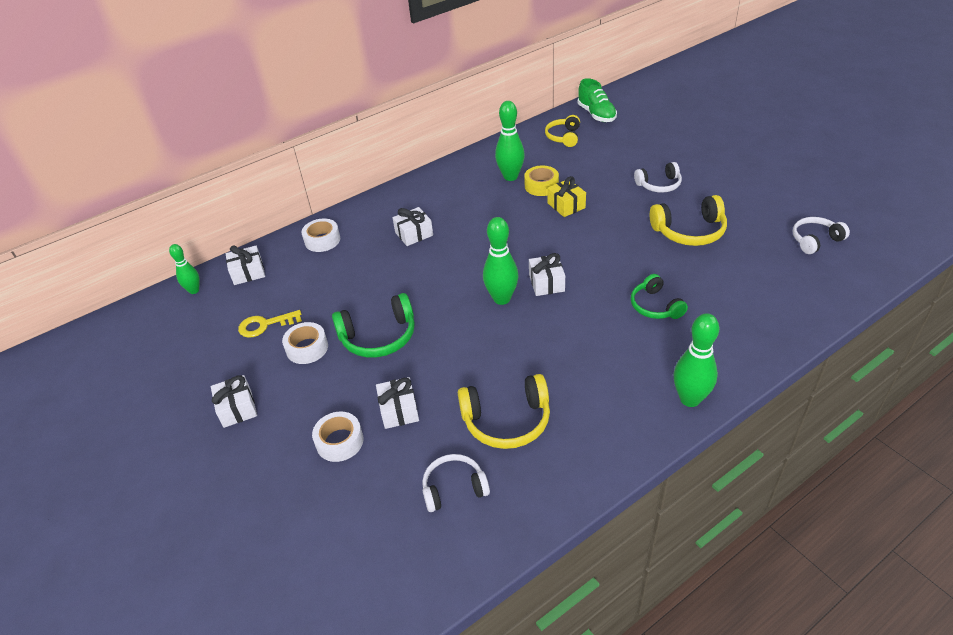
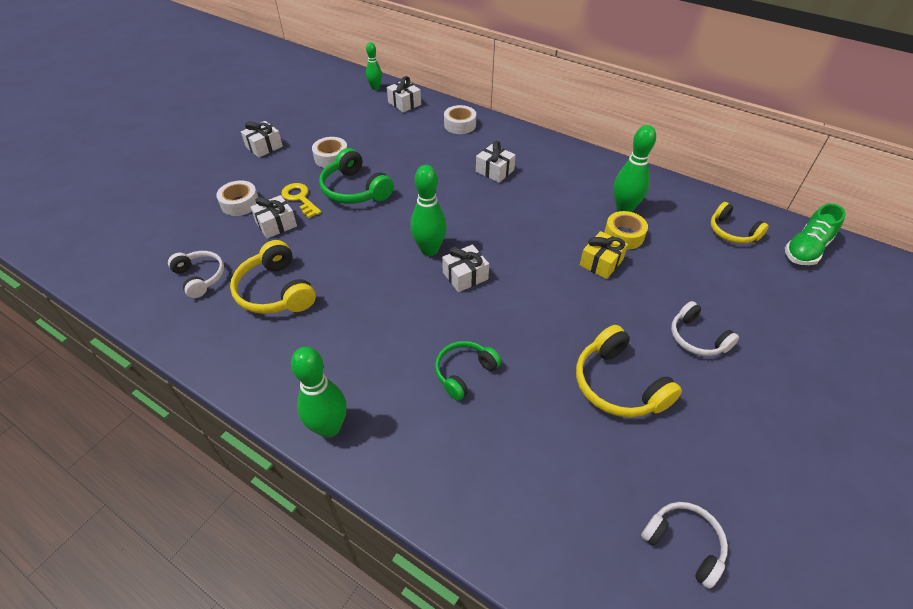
camera: 65 degrees right, 5 degrees up
(265, 325) = (350, 130): yellow key -> yellow key (300, 198)
(563, 137) = (732, 232): yellow headphones -> yellow headphones turned 120 degrees counterclockwise

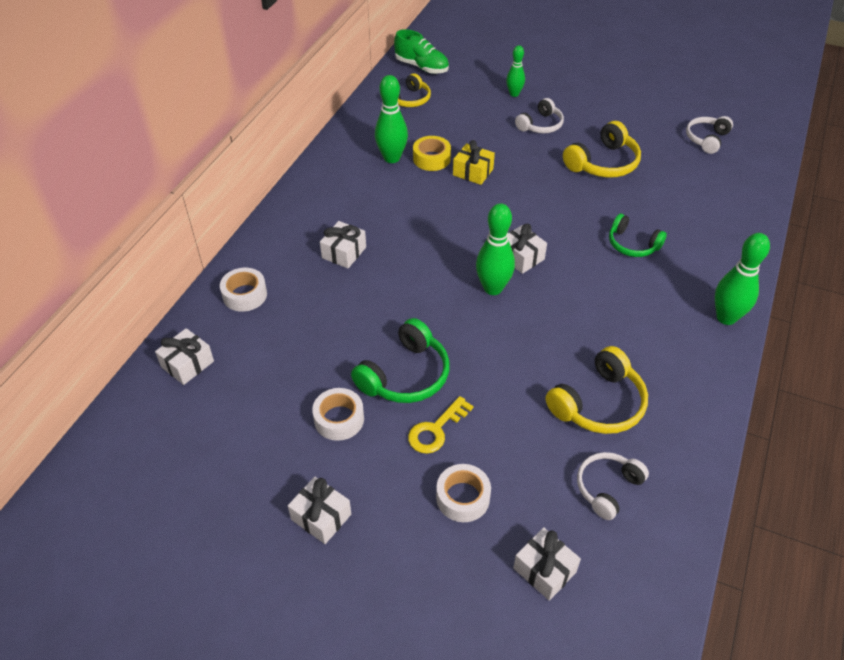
camera: 100 degrees left, 0 degrees up
(276, 224) = (492, 440): white gift -> white gift (544, 570)
(375, 88) = (137, 411): green bowling pin -> green bowling pin (514, 94)

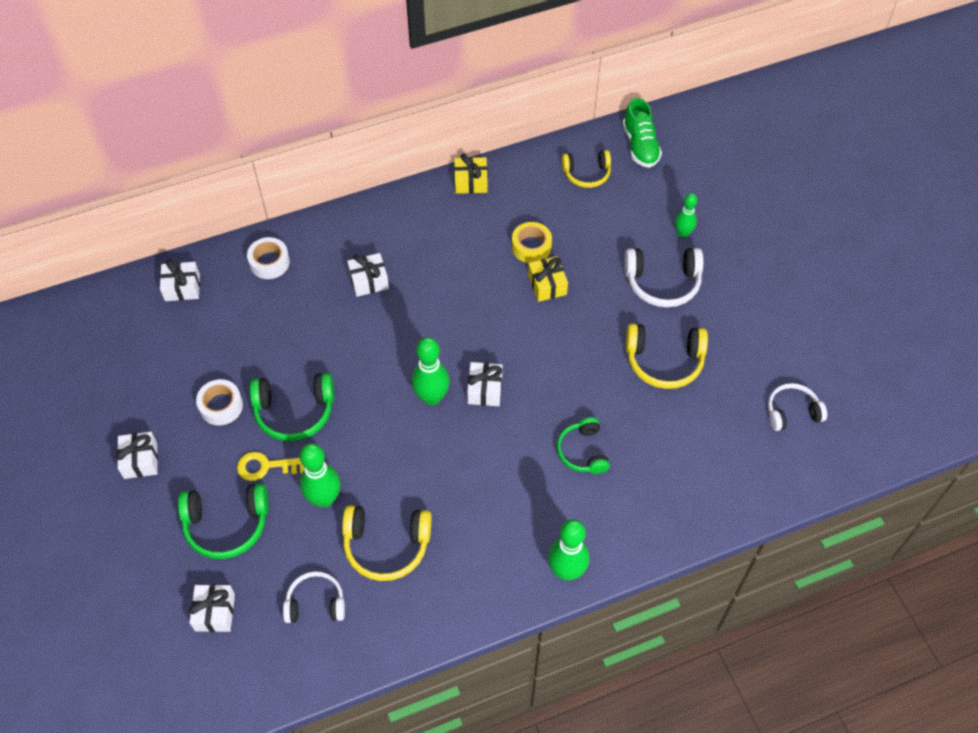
camera: 45 degrees right, 10 degrees up
(336, 150) = (471, 182): none -> yellow gift
(392, 158) = (502, 222): green bowling pin -> green bowling pin (324, 499)
(463, 498) = (227, 525): white tape -> green headphones
(540, 125) = (662, 282): white headphones -> white headphones, size x1.50

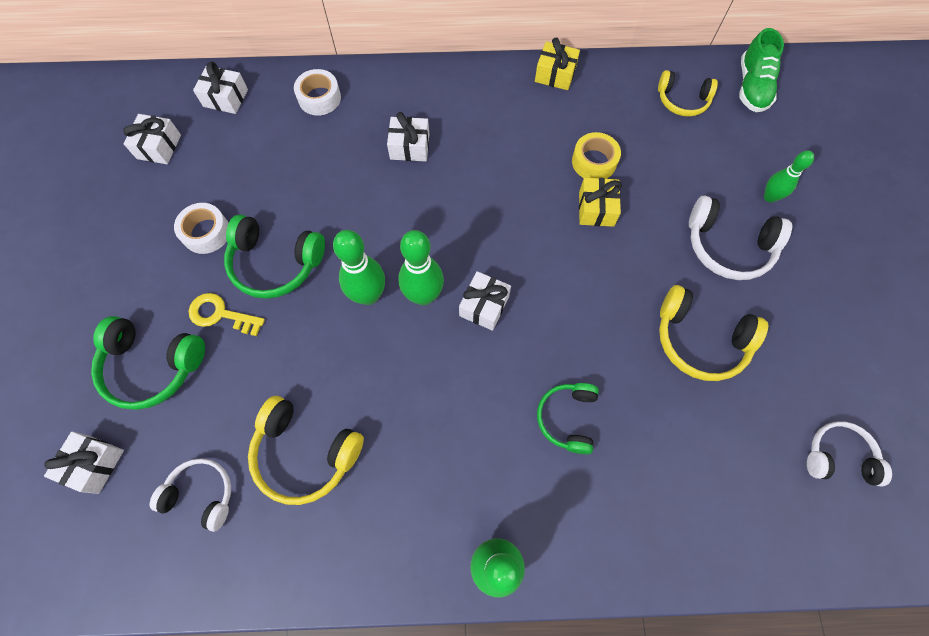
camera: 20 degrees right, 10 degrees up
(140, 460) = (103, 264): white gift -> white gift (159, 147)
(324, 499) = (263, 373): green bowling pin -> green bowling pin (368, 295)

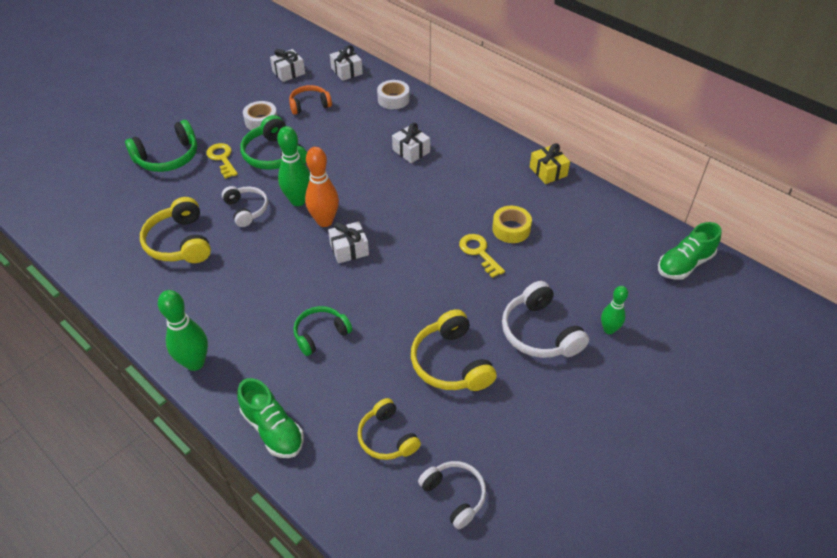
camera: 45 degrees right, 20 degrees down
(94, 464) = (98, 177): white gift -> none
(152, 366) = (168, 157): green headphones -> green headphones turned 90 degrees counterclockwise
(201, 494) = (119, 222): white headphones -> white headphones (246, 210)
(236, 171) = (309, 105): none -> orange headphones
(423, 295) = (325, 221): green bowling pin -> orange bowling pin
(596, 209) = (479, 252): yellow gift -> yellow key
(645, 552) = (273, 429): none -> green shoe
(682, 100) = (618, 238): yellow headphones -> yellow headphones (387, 437)

